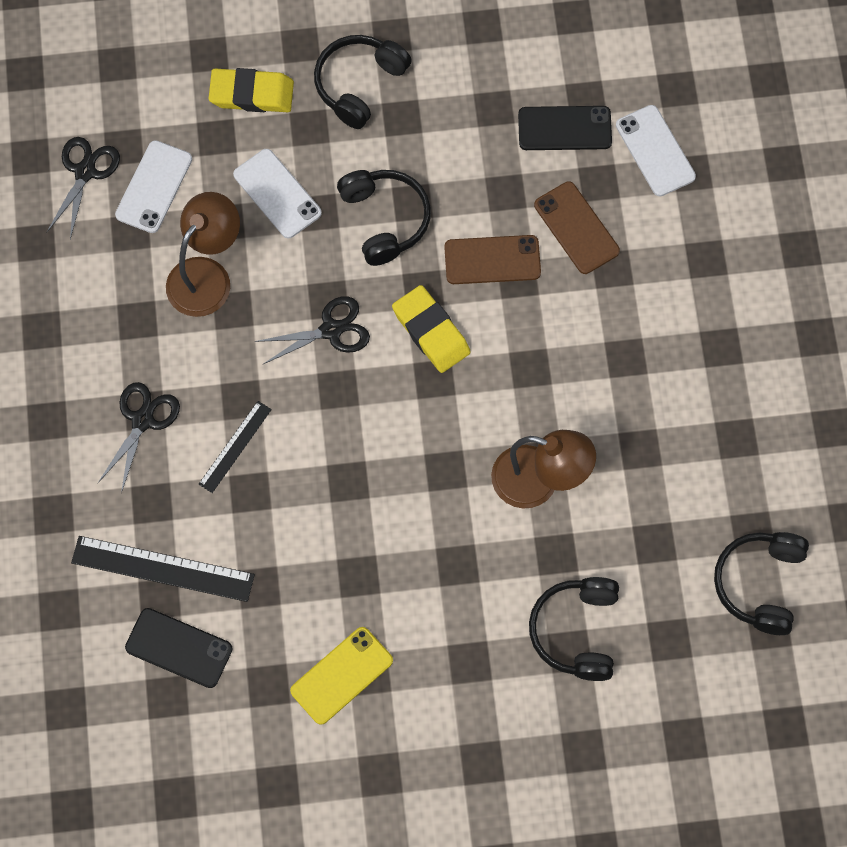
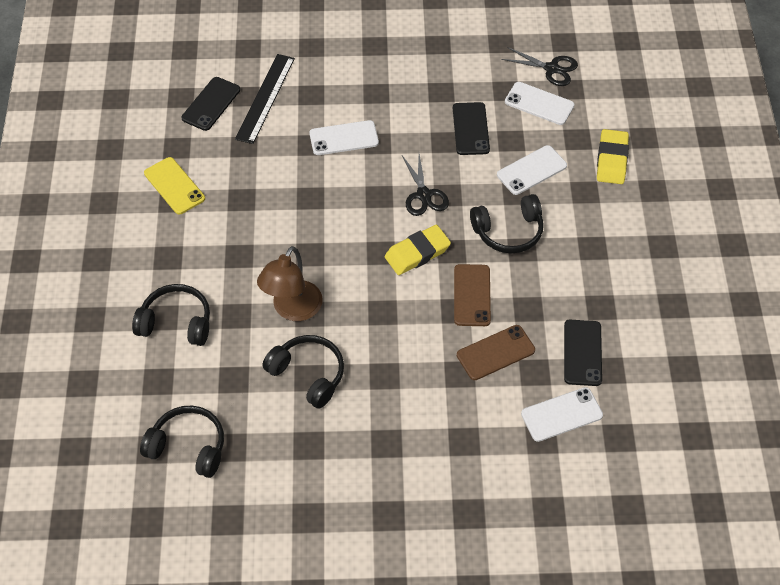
camera: 95 degrees right, 15 degrees down
(142, 420) = (369, 92): black scissors -> none
(206, 275) = (471, 129): brown lamp -> black phone
(235, 447) = (344, 138): black ruler -> white phone
(359, 84) = (620, 223): black headphones -> black headphones (308, 374)

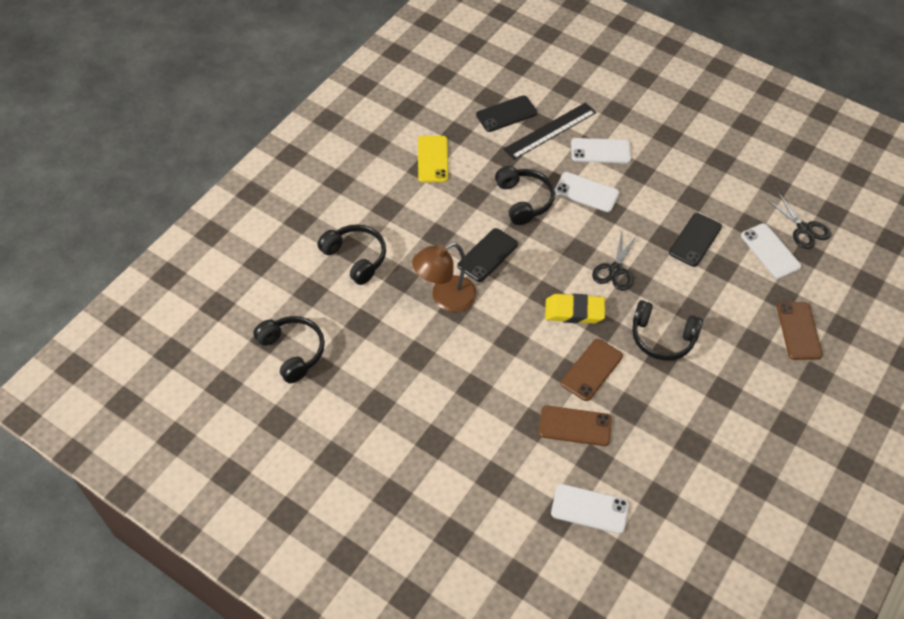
camera: 35 degrees right, 0 degrees up
(308, 374) = (418, 353): black headphones -> black headphones (524, 200)
(531, 170) = (721, 300): white phone -> white phone (600, 151)
(582, 353) = (647, 471): black phone -> black phone (487, 255)
(612, 160) = (798, 331): yellow eraser -> brown phone

